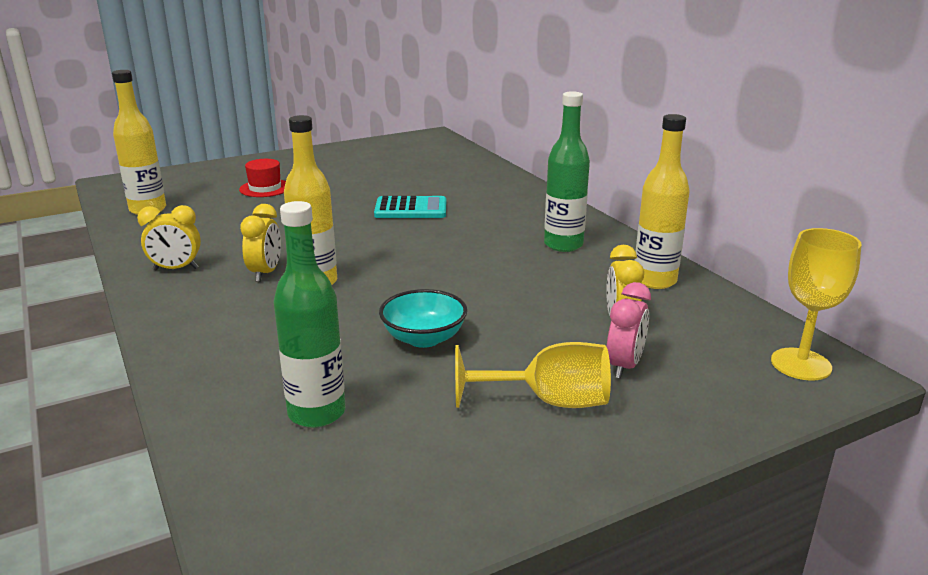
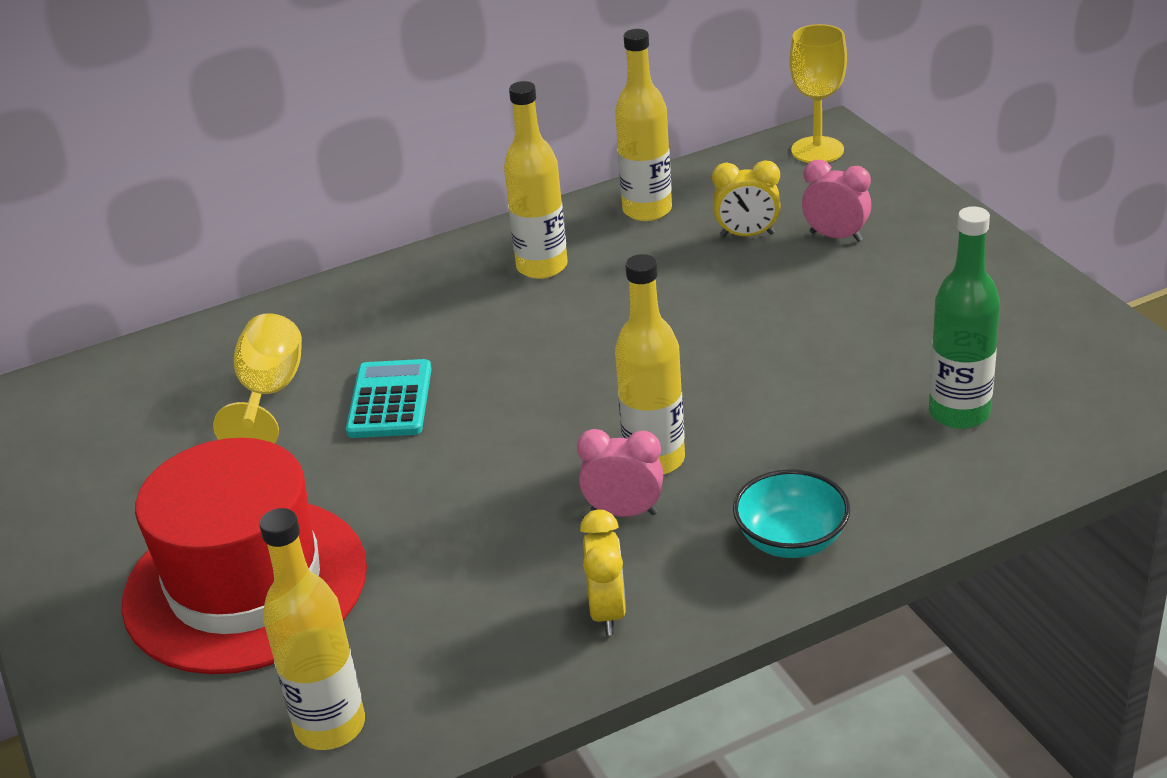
camera: 85 degrees left, 10 degrees up
(265, 188) = (245, 584): red hat -> red hat, size x2.47
(265, 273) = (624, 512): yellow clock -> pink clock
(424, 338) = (797, 358): turquoise bowl -> turquoise bowl (791, 539)
(549, 402) = (907, 278): yellow goblet -> yellow goblet (269, 394)
(563, 245) = (542, 267): green bottle -> yellow bottle

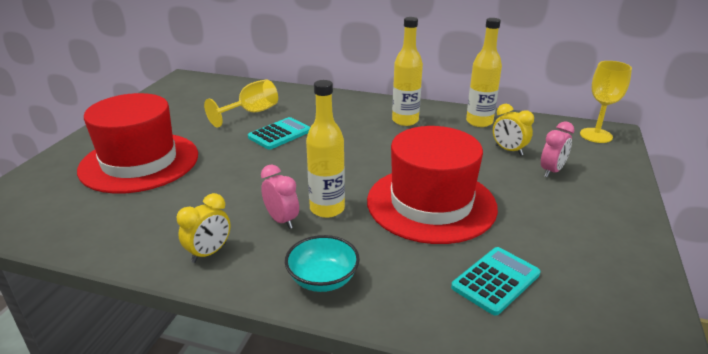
camera: 40 degrees right, 5 degrees down
(330, 726) = (70, 223): yellow bottle -> none
(765, 369) = (431, 203): none -> red hat
(836, 236) = (551, 171): pink clock -> pink clock turned 60 degrees clockwise
(959, 413) = (495, 281): green bottle -> turquoise calculator

